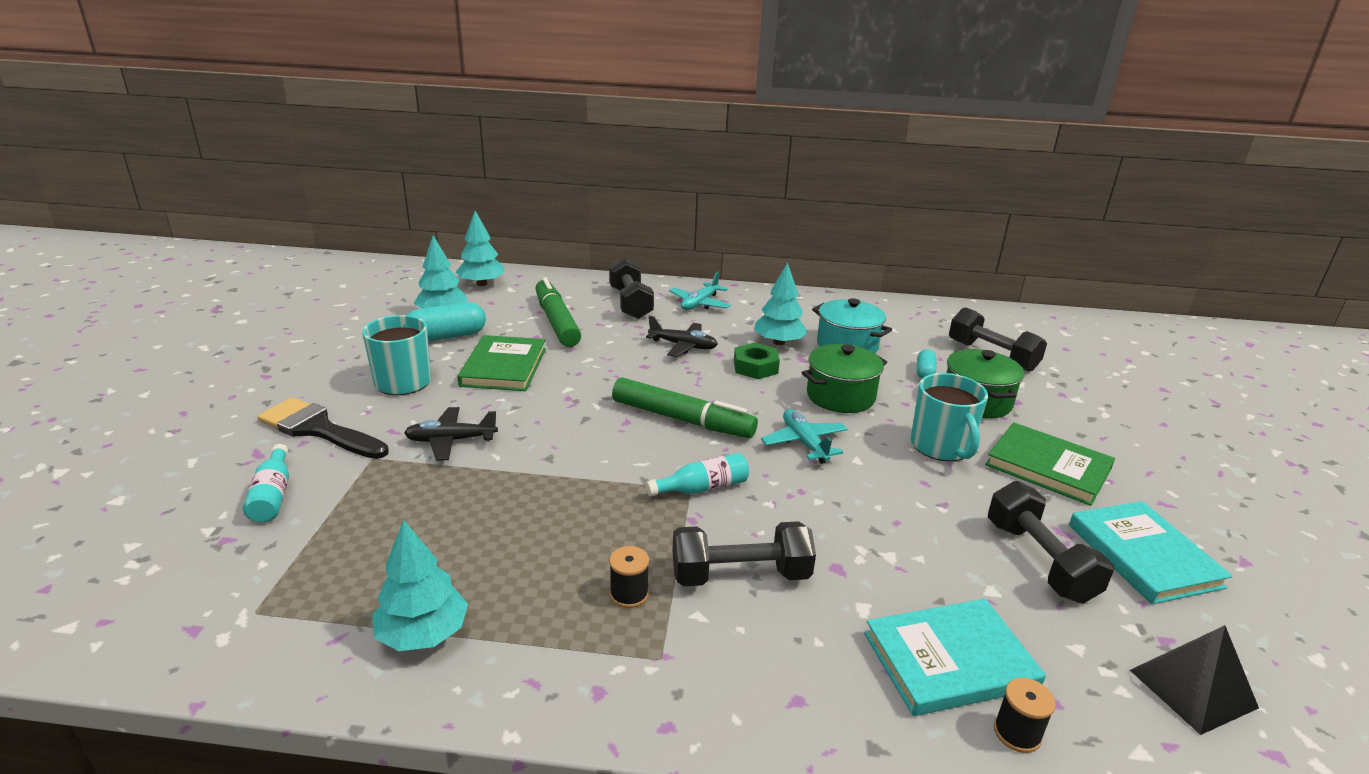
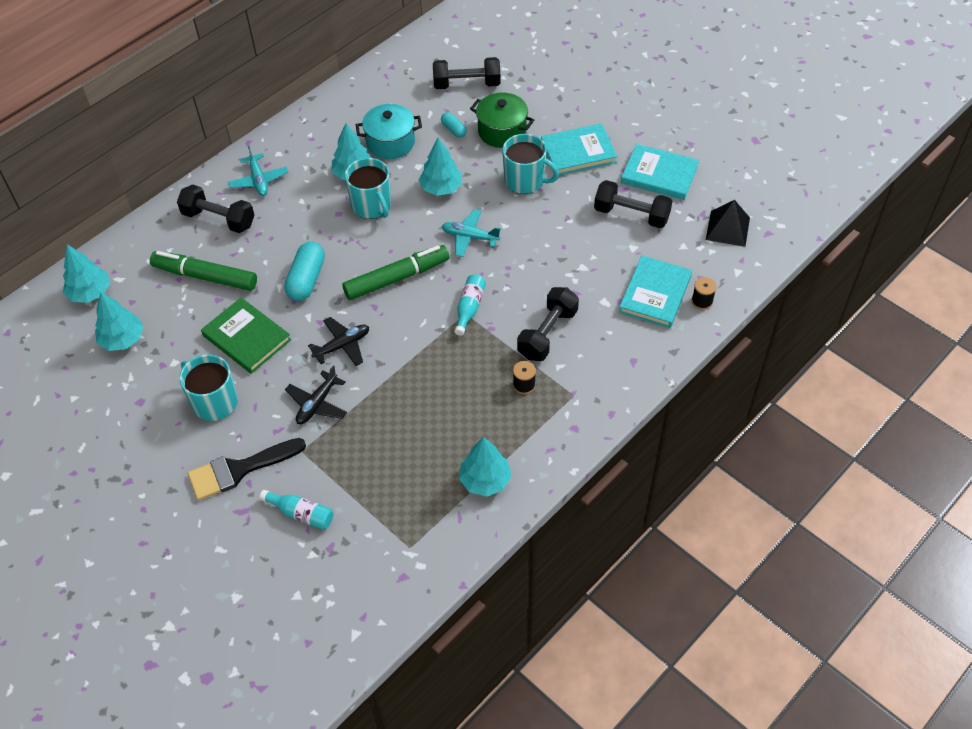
camera: 50 degrees left, 25 degrees up
(446, 336) = (166, 352): turquoise capsule -> turquoise capsule (306, 279)
(683, 346) = (310, 226): black plane -> black plane (342, 346)
(755, 367) = (372, 206): green nut -> turquoise mug
(840, 396) = (441, 188): green pot -> turquoise tree
(1048, 467) = (578, 152): green book -> turquoise book

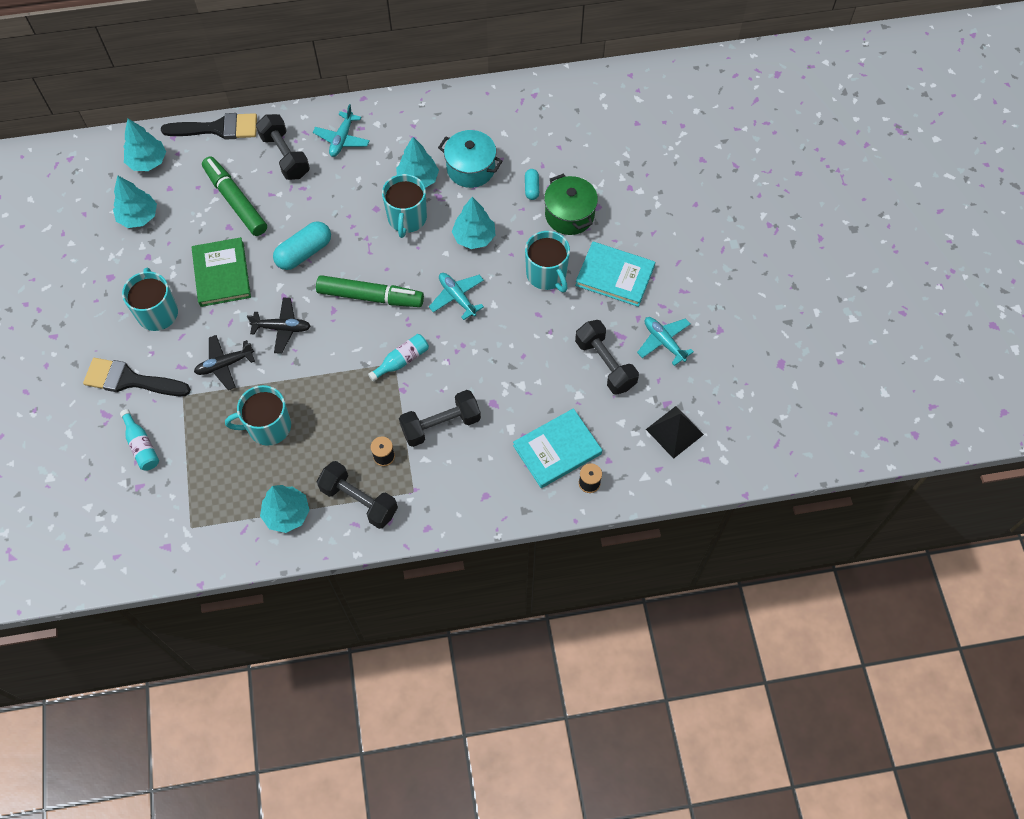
camera: 35 degrees right, 10 degrees up
(135, 232) = (218, 128): none -> black brush
(403, 426) = (268, 427): none -> turquoise mug
(467, 84) = (581, 150): black dumbbell -> black dumbbell (359, 500)
(659, 175) = (664, 342): turquoise book -> turquoise plane

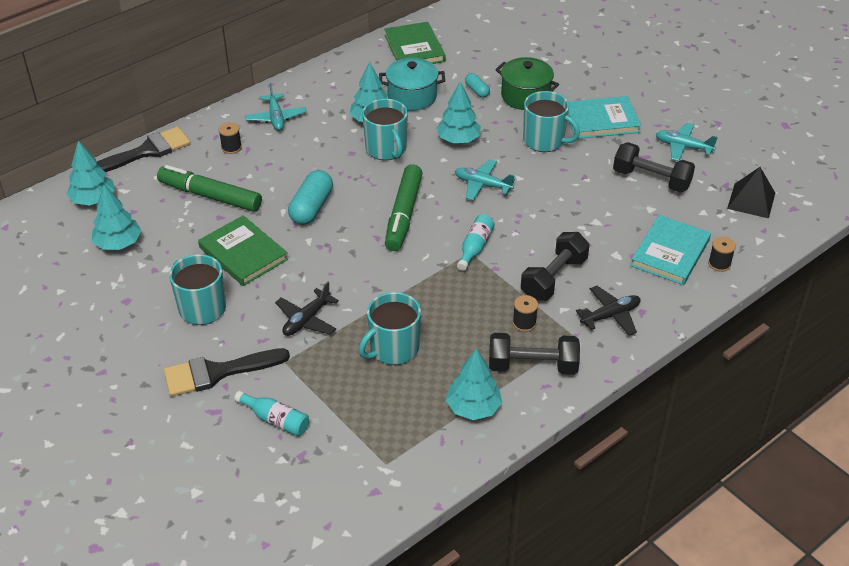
camera: 30 degrees left, 20 degrees down
(282, 328) = (339, 270): black plane -> black plane (610, 316)
(285, 156) = (231, 147): black dumbbell -> black spool
(370, 297) = (403, 214): green marker -> green marker turned 120 degrees clockwise
(514, 111) = (414, 48): none -> green book

